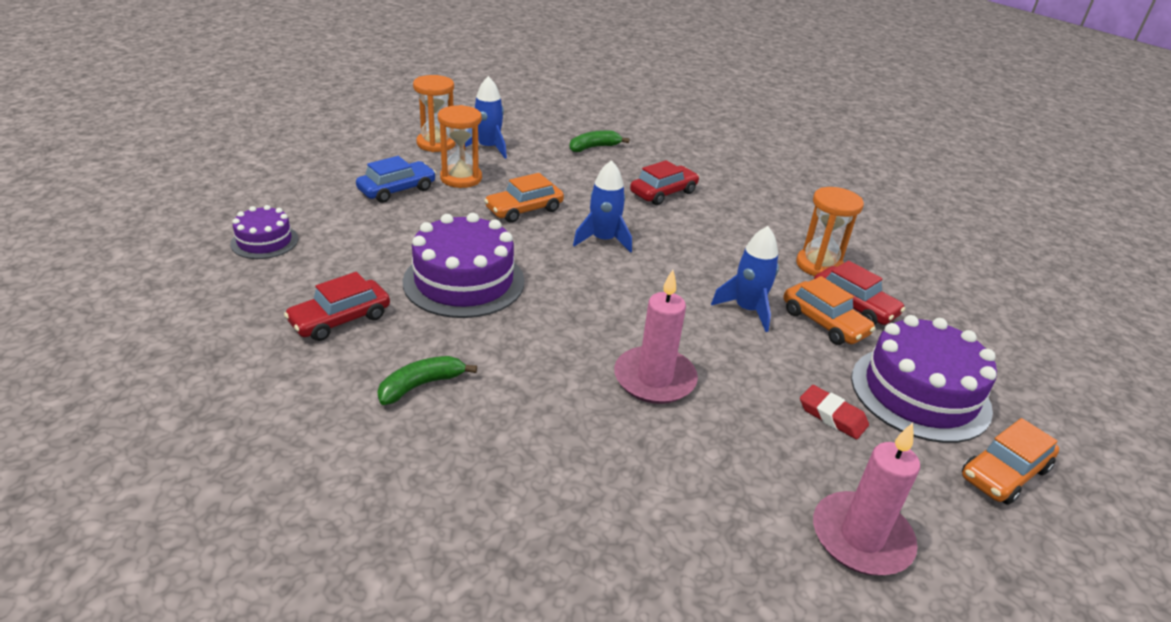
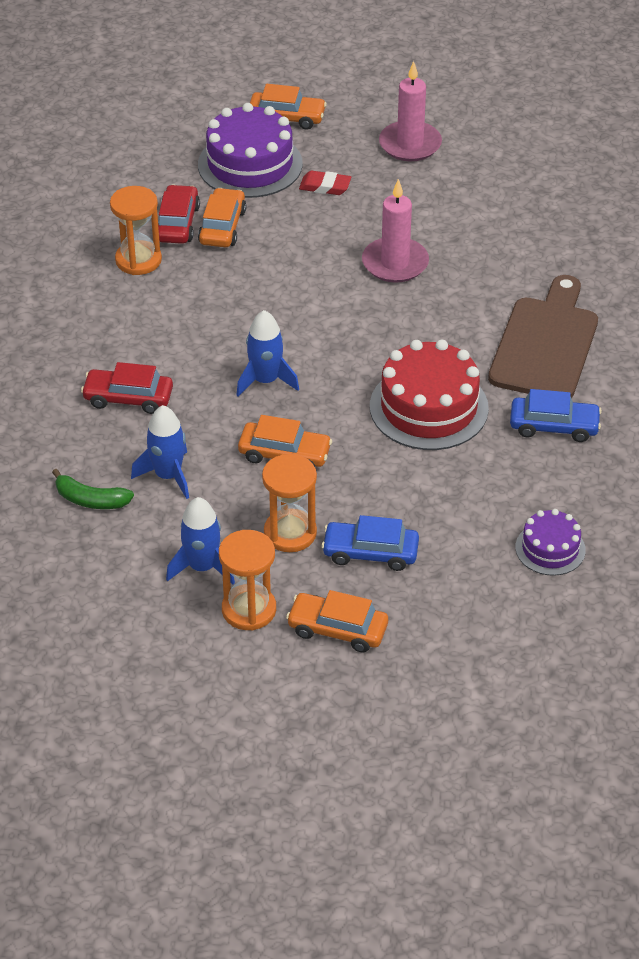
camera: 130 degrees left, 10 degrees up
(340, 319) = (554, 426): red car -> blue car
(373, 155) = (337, 629): none -> orange car
(421, 385) = (545, 344): green banana -> brown cutting board
(464, 281) = (429, 407): purple cake -> red cake
(747, 310) = (257, 264): blue rocket -> blue rocket (168, 475)
(832, 416) = (325, 186): red eraser -> red eraser turned 75 degrees counterclockwise

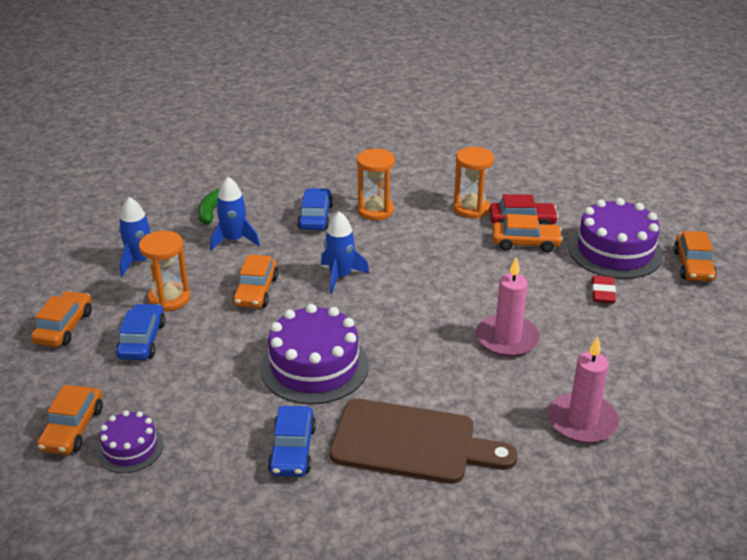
camera: 85 degrees right, 10 degrees down
(128, 398) = (315, 217): red car -> blue car
(249, 609) = (94, 284): orange hourglass -> orange hourglass (375, 210)
(410, 144) = (692, 341): pink candle -> pink candle (582, 421)
(429, 407) = (314, 366): red cake -> purple cake
(520, 599) = (72, 428): none -> orange car

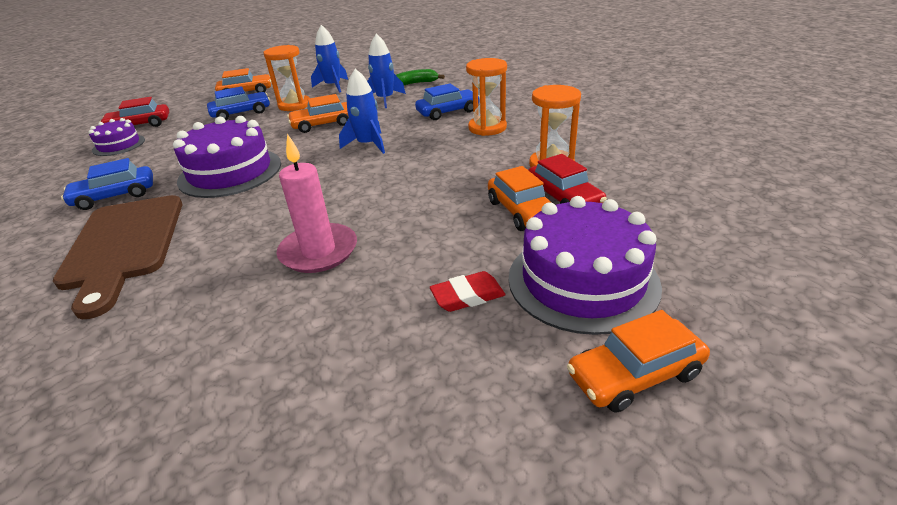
camera: 65 degrees right, 0 degrees up
(72, 428) = (139, 125): orange car -> red car
(582, 421) = (168, 352): pink candle -> none

